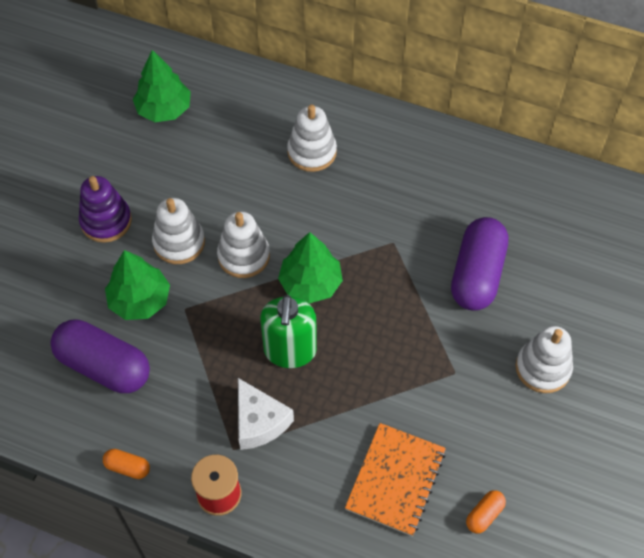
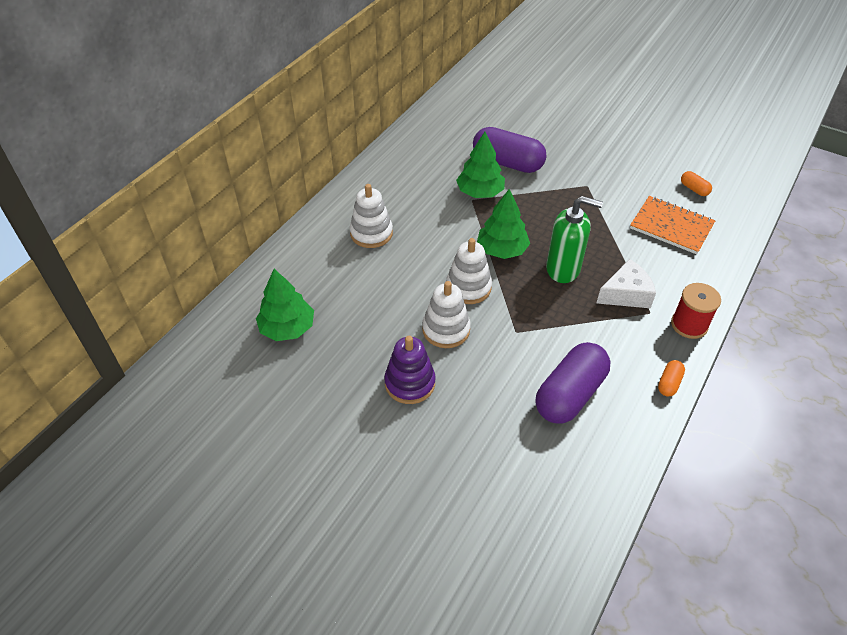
camera: 80 degrees left, 10 degrees down
(140, 300) = (503, 363): green tree -> green tree (480, 192)
(543, 368) = (585, 146): white stacking toy -> none

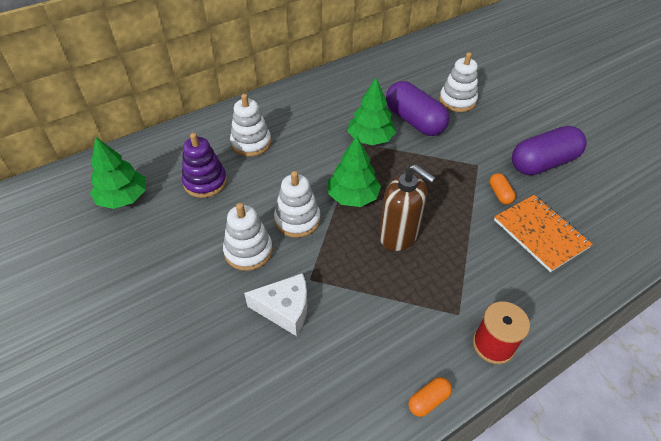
camera: 25 degrees right, 0 degrees up
(410, 383) = (180, 288): purple stacking toy -> purple stacking toy (205, 182)
(532, 131) = (457, 101): none -> white stacking toy
(563, 269) = (398, 236): green soap dispenser -> brown soap dispenser
(570, 394) = (316, 365): purple capsule -> purple capsule (543, 163)
(626, 294) = (445, 284): white cheese -> white cheese (285, 309)
(694, 189) = (590, 204): orange capsule -> orange capsule (500, 194)

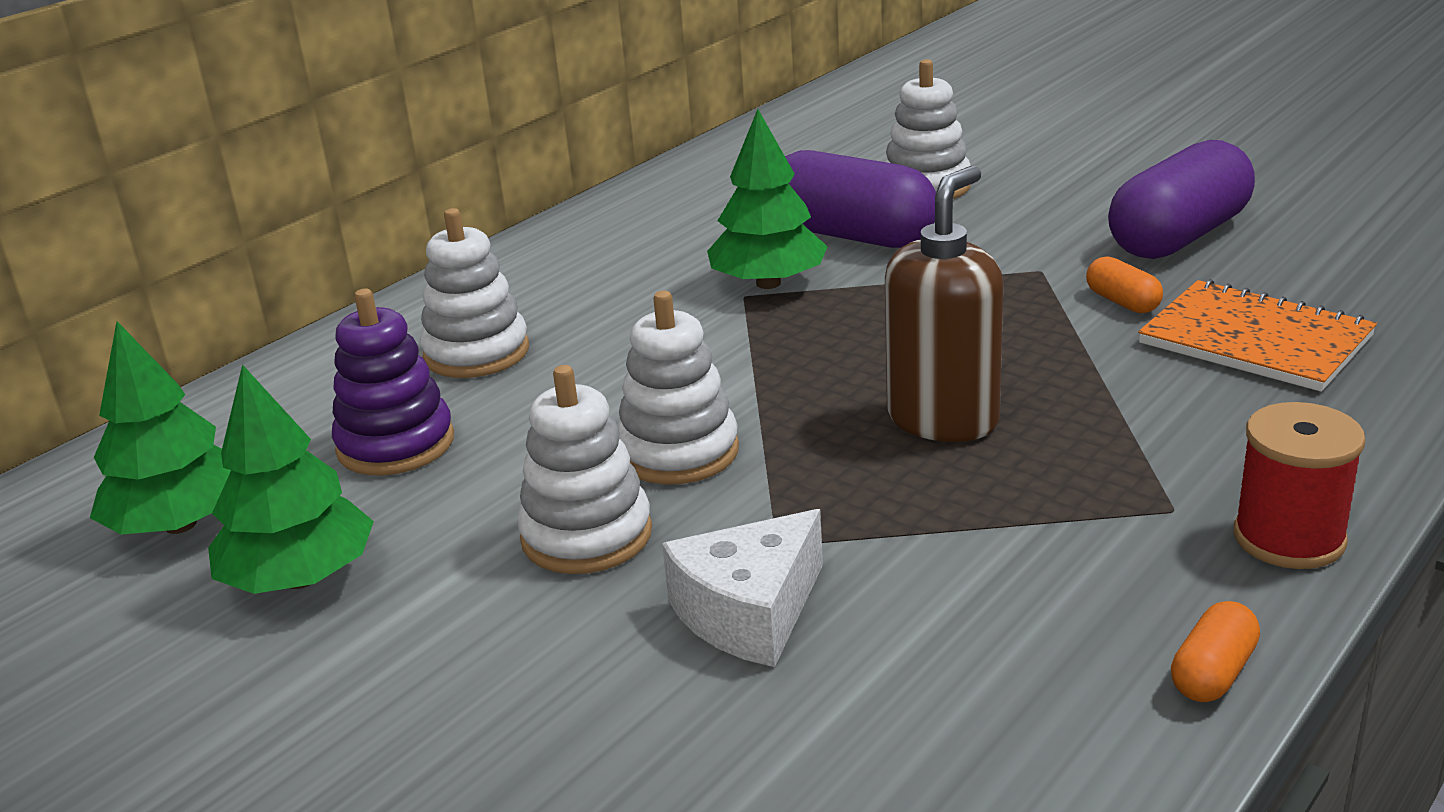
camera: 15 degrees left, 20 degrees down
(285, 309) = (749, 613): white cheese -> white cheese turned 150 degrees clockwise
(353, 196) = (790, 382): green tree -> green tree (300, 579)
(398, 236) = (943, 419): brown soap dispenser -> brown soap dispenser turned 75 degrees counterclockwise

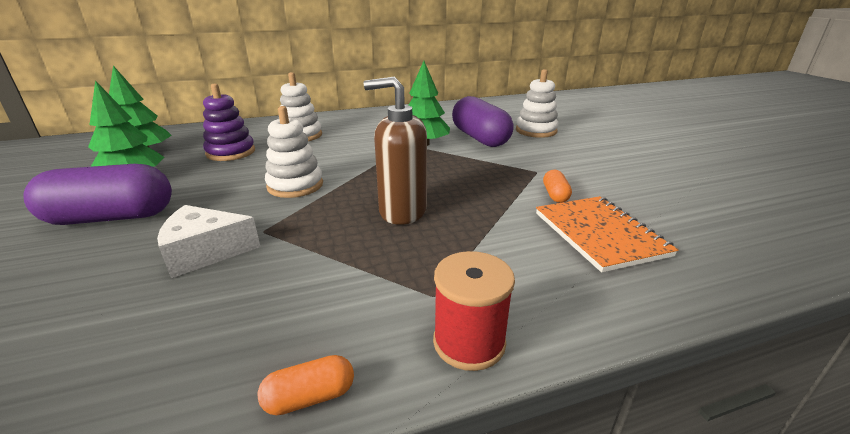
camera: 30 degrees right, 0 degrees up
(586, 535) = (218, 200): white stacking toy -> none
(943, 419) = (402, 211): brown soap dispenser -> brown soap dispenser turned 150 degrees counterclockwise
(1179, 237) = (624, 178): purple capsule -> purple capsule (112, 217)

